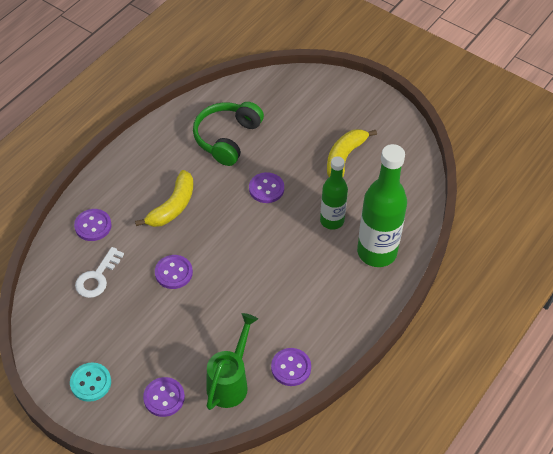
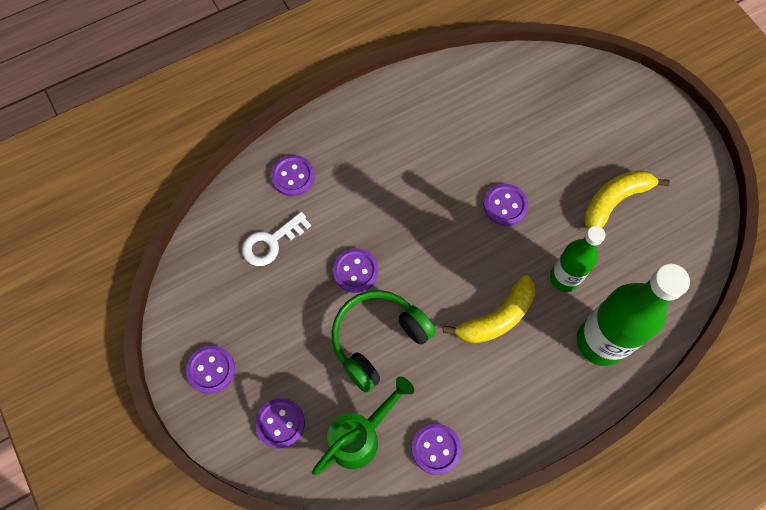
camera: 25 degrees right, 15 degrees up
(91, 383) = (211, 370): turquoise button -> purple button
(173, 206) = (389, 186): yellow banana -> yellow banana (497, 318)
(227, 138) = (487, 122): green headphones -> green headphones (378, 340)

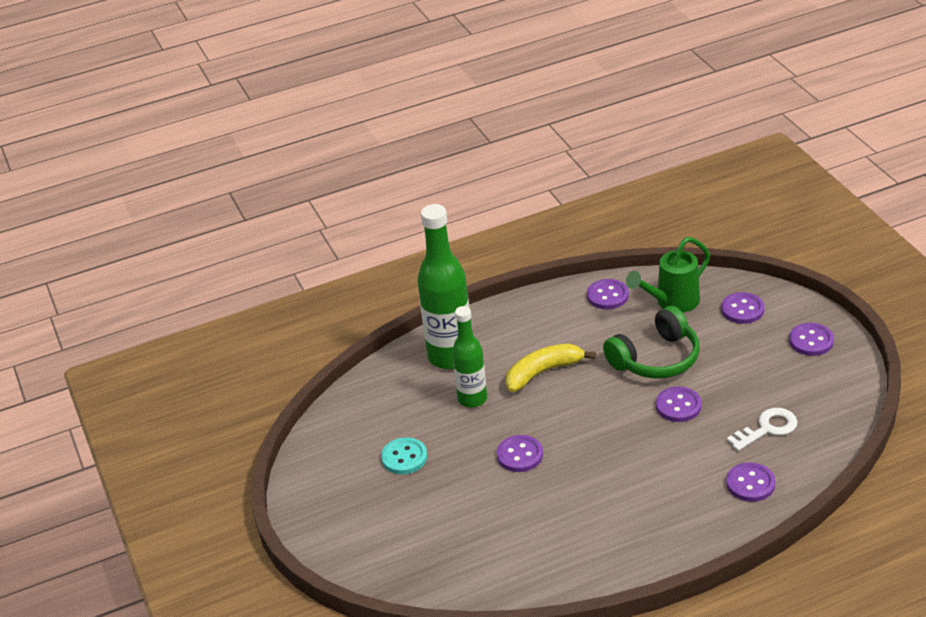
camera: 170 degrees left, 30 degrees down
(614, 201) = (404, 457): yellow banana -> turquoise button

